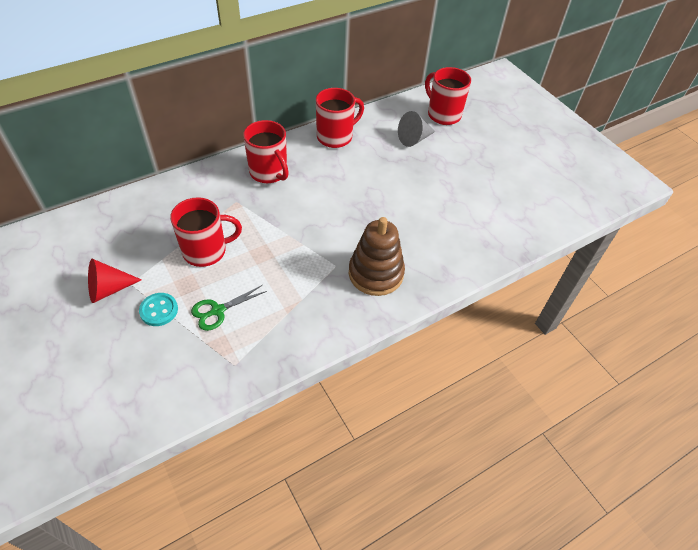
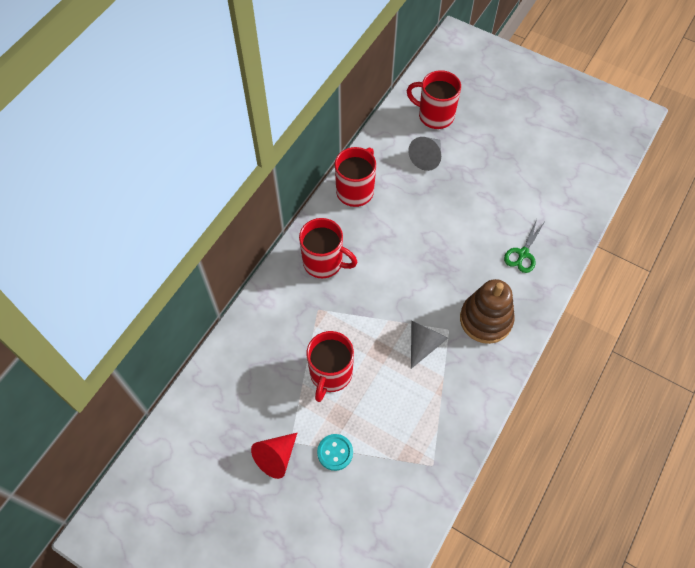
camera: 25 degrees left, 10 degrees up
(206, 251) = (330, 374): red mug -> red mug turned 150 degrees clockwise
(218, 311) = (383, 425): green scissors -> green scissors (523, 254)
(305, 266) = (424, 343): none -> grey cone

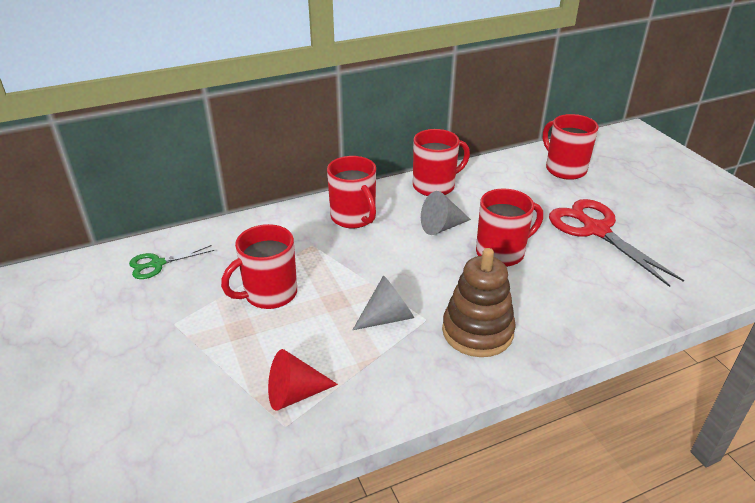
camera: 35 degrees right, 25 degrees down
(276, 457) = (147, 328): red cone -> red cone (294, 394)
(335, 452) = (202, 355): turquoise button -> none
(427, 158) = (529, 191): grey cone -> grey cone (441, 227)
(452, 237) = (501, 253): none -> red mug
(496, 175) = (596, 230): none -> red scissors
(523, 254) = (574, 299): green scissors -> green scissors (157, 264)

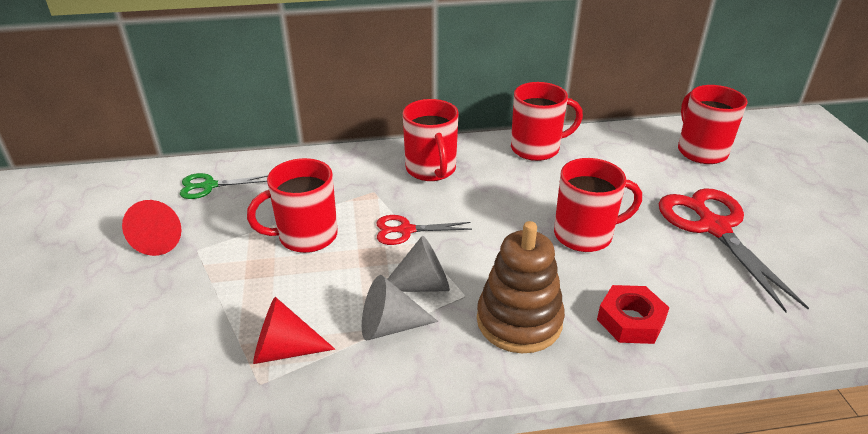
camera: 15 degrees right, 0 degrees up
(135, 320) = (162, 239): none -> red cone
(354, 274) = (406, 230): none -> red scissors
(441, 227) = (525, 194): grey cone -> grey cone (389, 326)
(561, 314) = (630, 320): none -> red nut

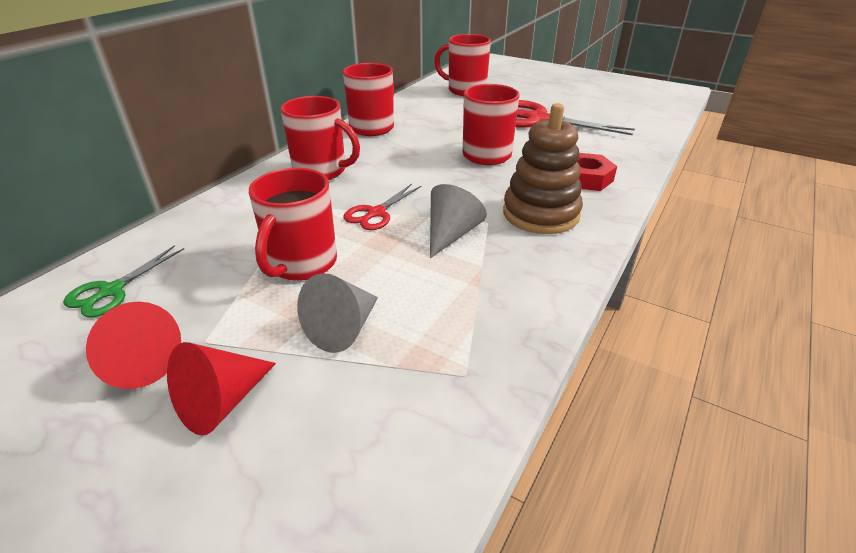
camera: 50 degrees left, 0 degrees up
(284, 350) = (439, 340): red cone -> red cone (222, 402)
(389, 326) = (478, 270): grey cone -> grey cone (343, 329)

